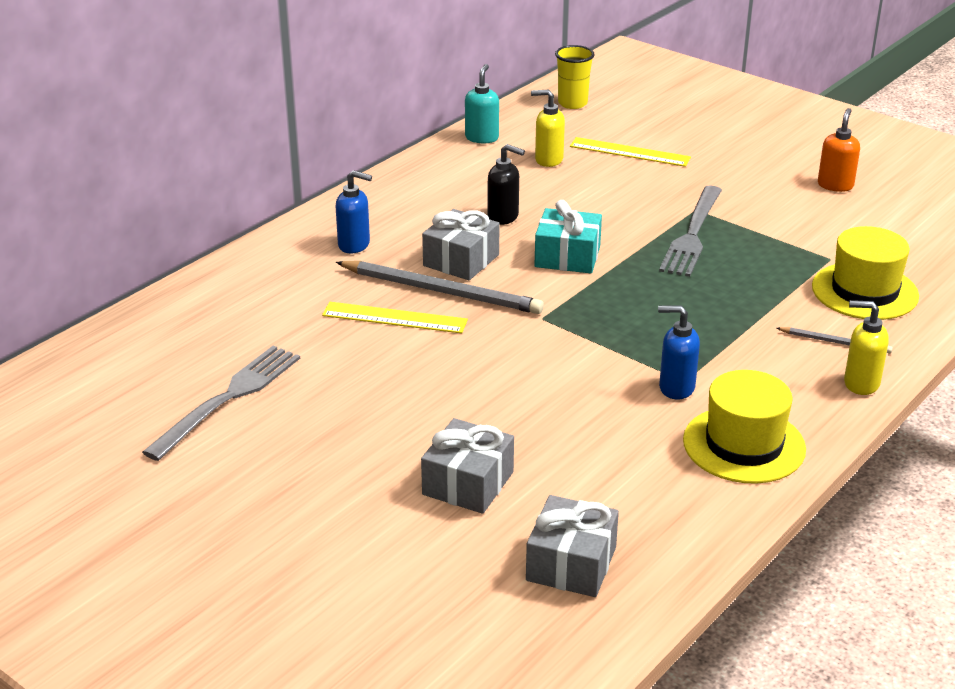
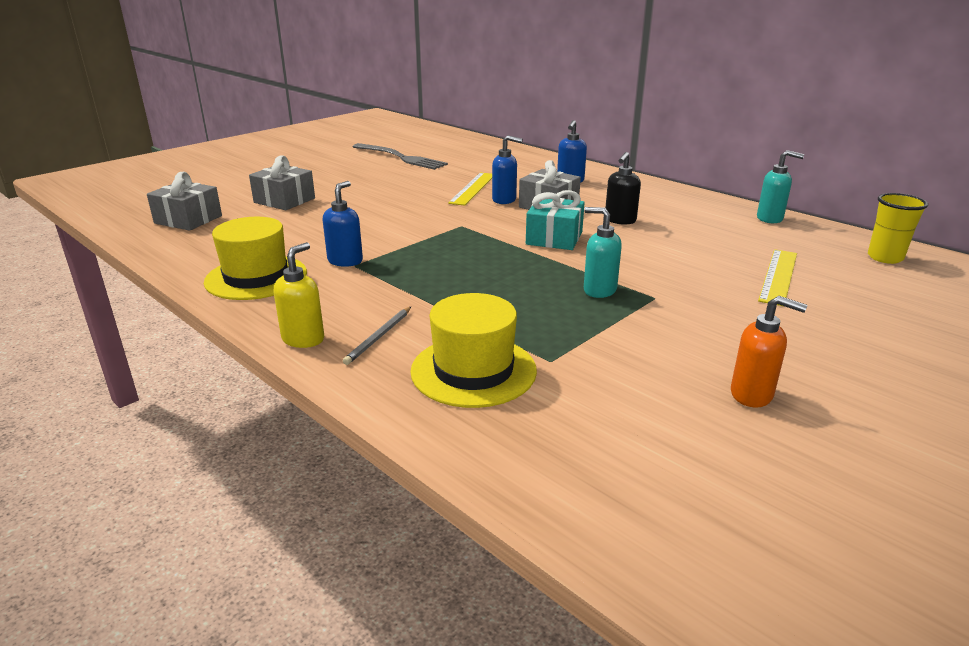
camera: 95 degrees right, 5 degrees down
(442, 291) = (504, 200): grey pencil -> blue soap dispenser
(548, 160) = (738, 240): yellow soap dispenser -> none
(692, 234) = (599, 290): grey fork -> turquoise soap dispenser

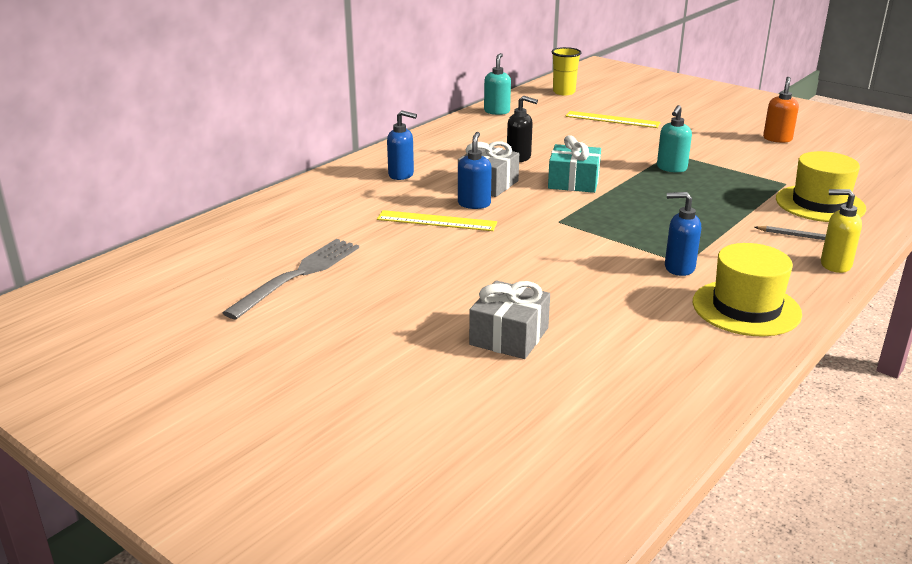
camera: 95 degrees left, 0 degrees up
(188, 219) = (610, 398): grey gift -> none

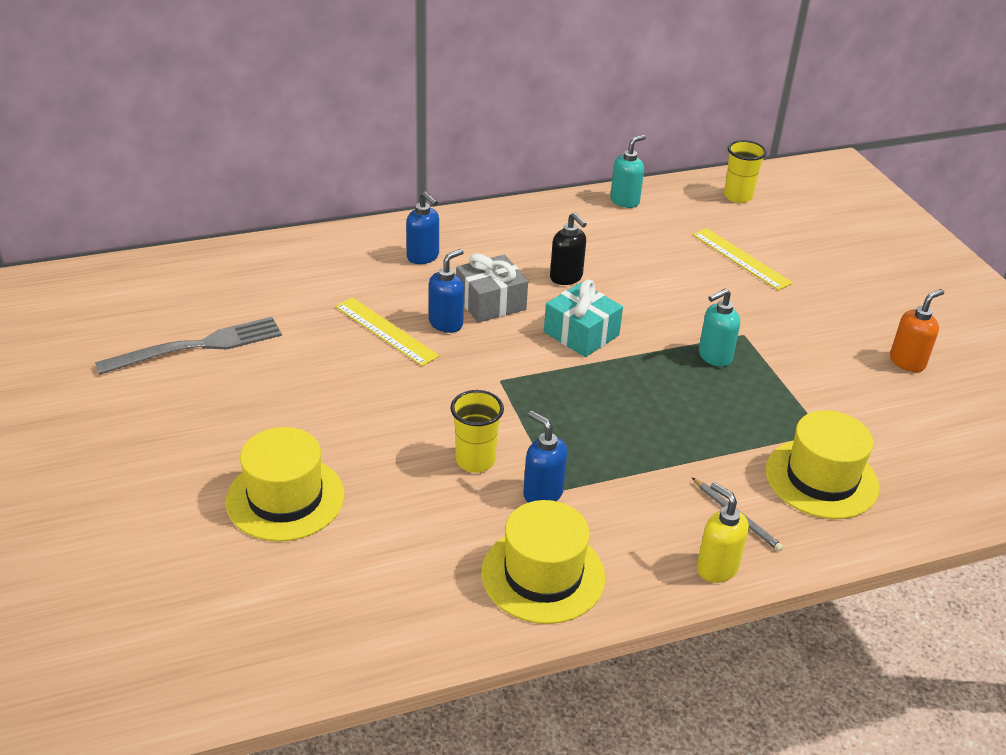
camera: 30 degrees right, 10 degrees up
(509, 336) = (285, 498): grey gift -> yellow hat
(609, 267) = (475, 461): none -> yellow cup

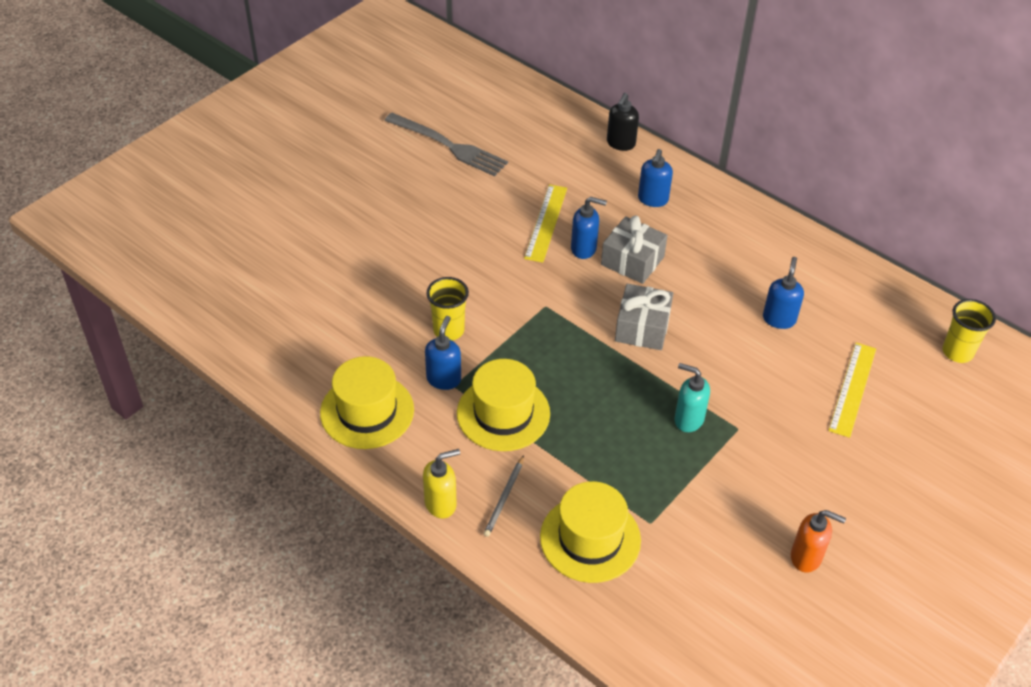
camera: 60 degrees right, 10 degrees up
(285, 498) = (344, 258): yellow hat -> yellow hat (503, 413)
(566, 278) = (708, 289): black soap dispenser -> black soap dispenser (620, 144)
(581, 334) = (642, 327): turquoise gift -> grey gift
(625, 201) = (861, 280): turquoise soap dispenser -> none
(634, 258) = (779, 319): none -> blue soap dispenser
(716, 568) = (441, 504): yellow soap dispenser -> yellow soap dispenser turned 45 degrees clockwise

